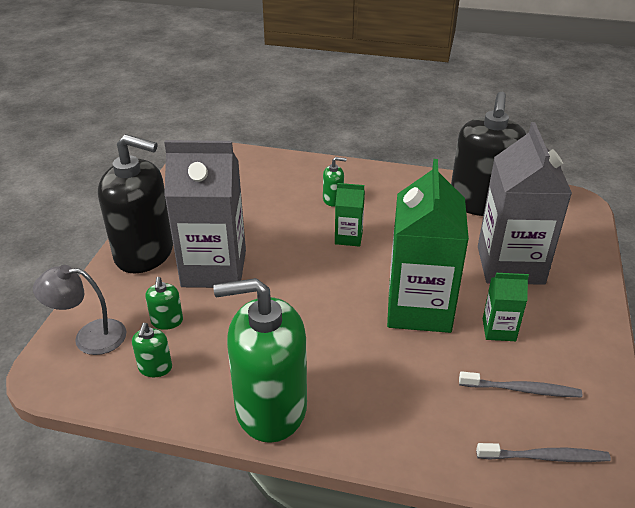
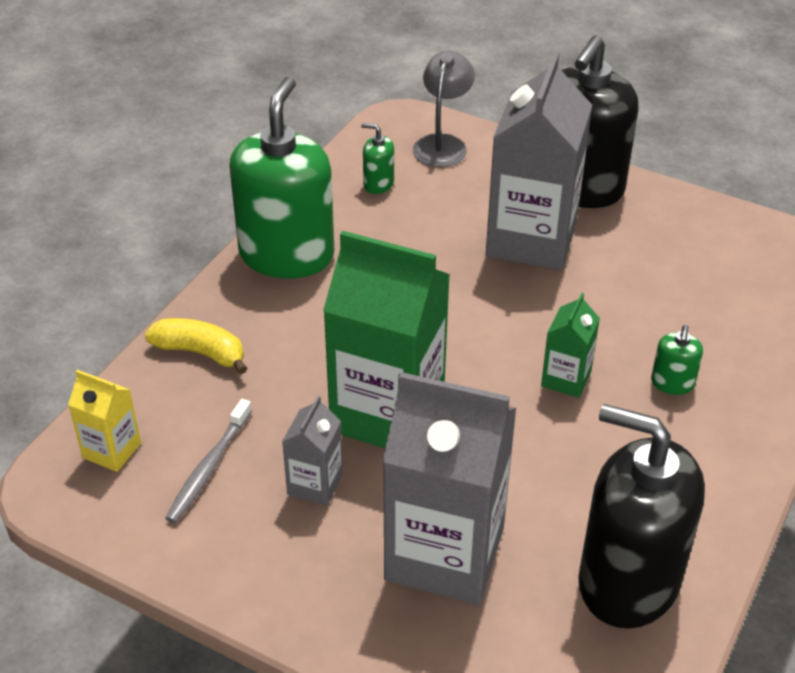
camera: 105 degrees right, 5 degrees up
(167, 321) = (446, 196): green soap dispenser -> none
(413, 433) = (200, 352): none -> yellow banana
(499, 330) = (315, 484): green carton -> grey carton
(545, 457) = (112, 450): grey toothbrush -> yellow carton

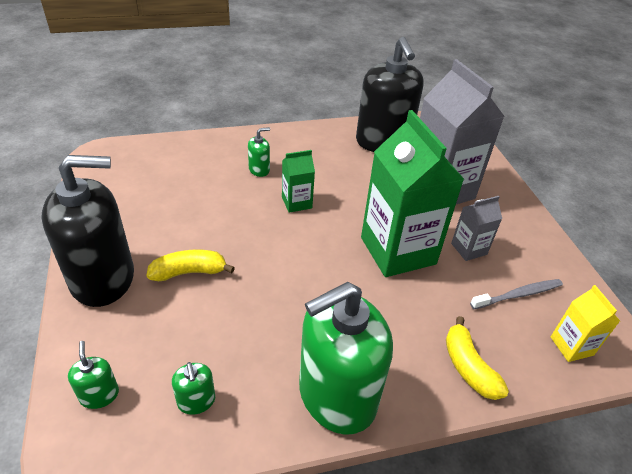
camera: 135 degrees left, 0 degrees up
(442, 144) = (99, 395): grey lamp -> green soap dispenser
(531, 240) = (189, 272): grey carton -> yellow banana

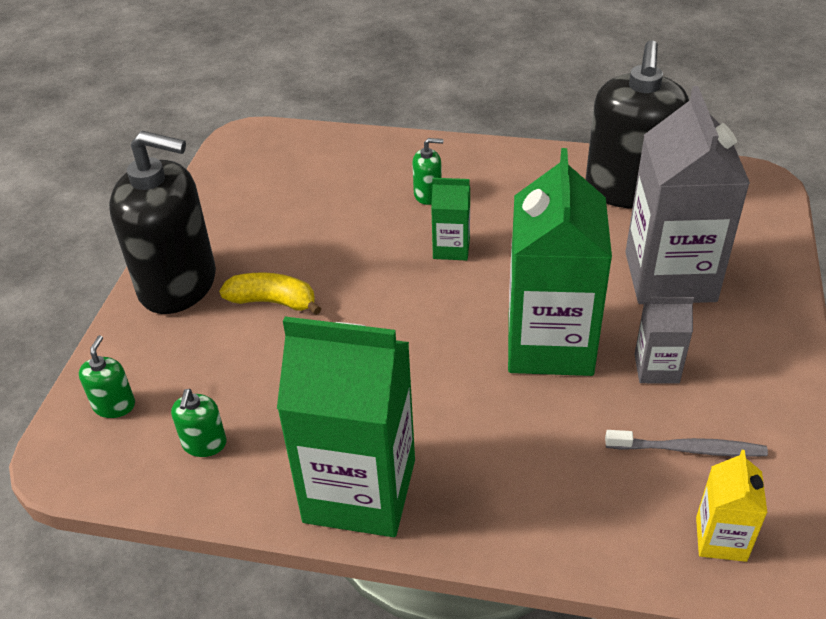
camera: 30 degrees right, 0 degrees up
(337, 395) = (360, 490): green soap dispenser -> green carton
(468, 367) = (548, 515): yellow banana -> none

